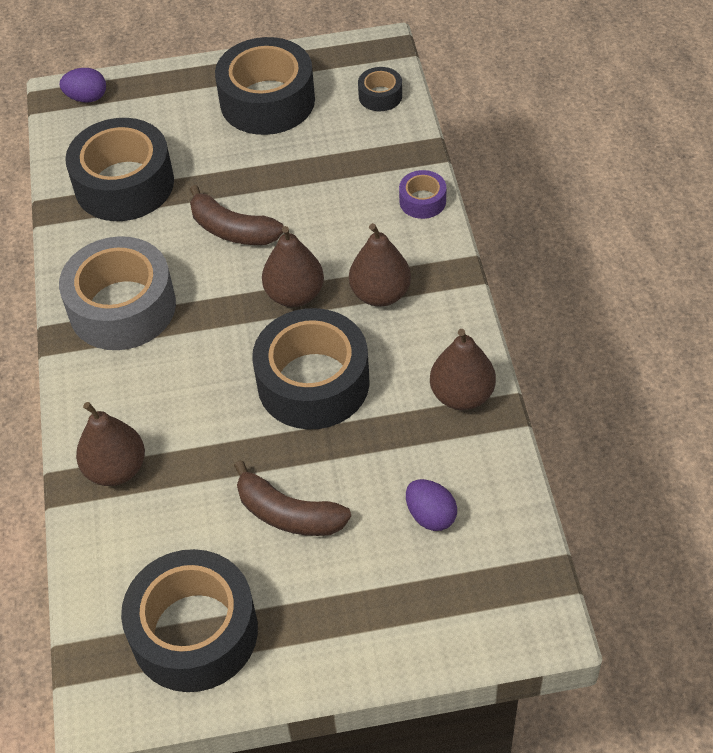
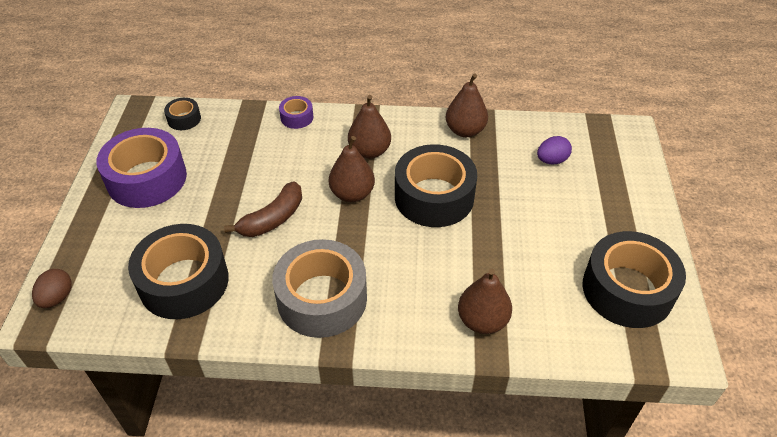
camera: 80 degrees left, 5 degrees down
(87, 98) = (57, 298): purple egg -> brown egg
(267, 101) = (147, 179): black tape -> purple tape
(288, 514) = (540, 226): brown banana -> none

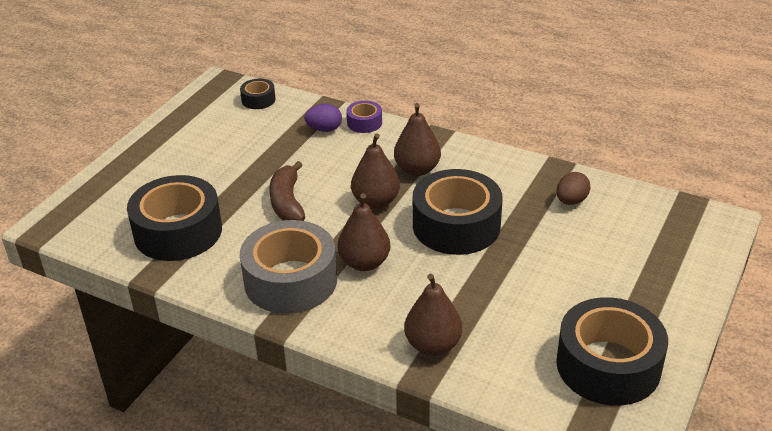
camera: 25 degrees right, 10 degrees down
(57, 298) = (69, 214): brown egg -> brown egg (571, 201)
(147, 179) = (196, 141): purple tape -> none
(273, 219) = (287, 203): brown banana -> brown banana turned 105 degrees clockwise
(465, 130) = (529, 175): brown pear -> brown pear (364, 263)
(551, 160) = (607, 225): purple egg -> purple egg (324, 129)

